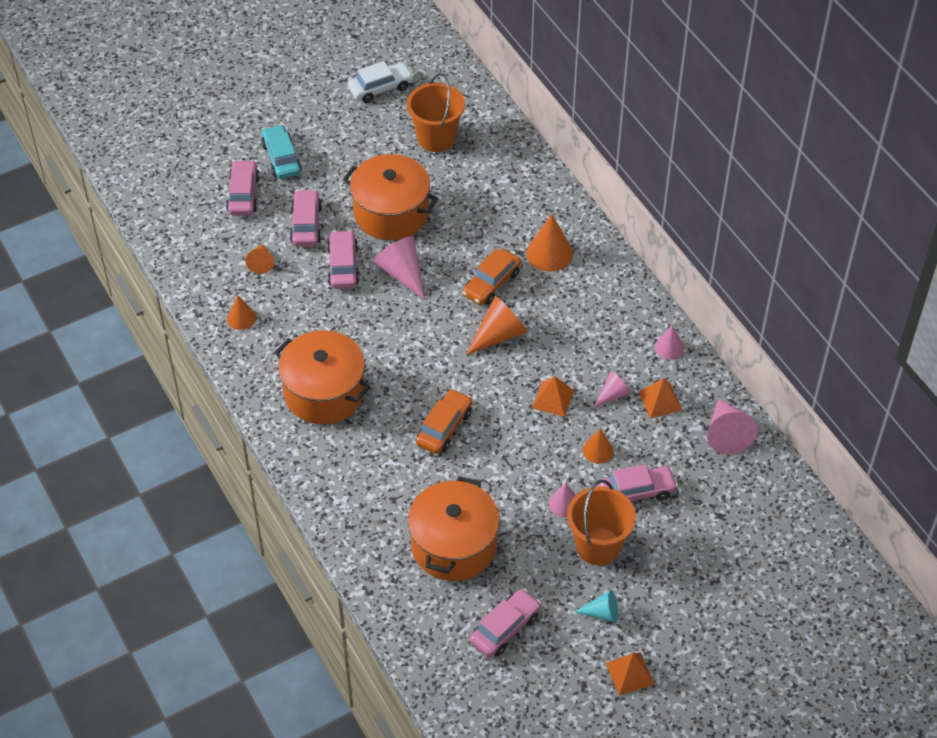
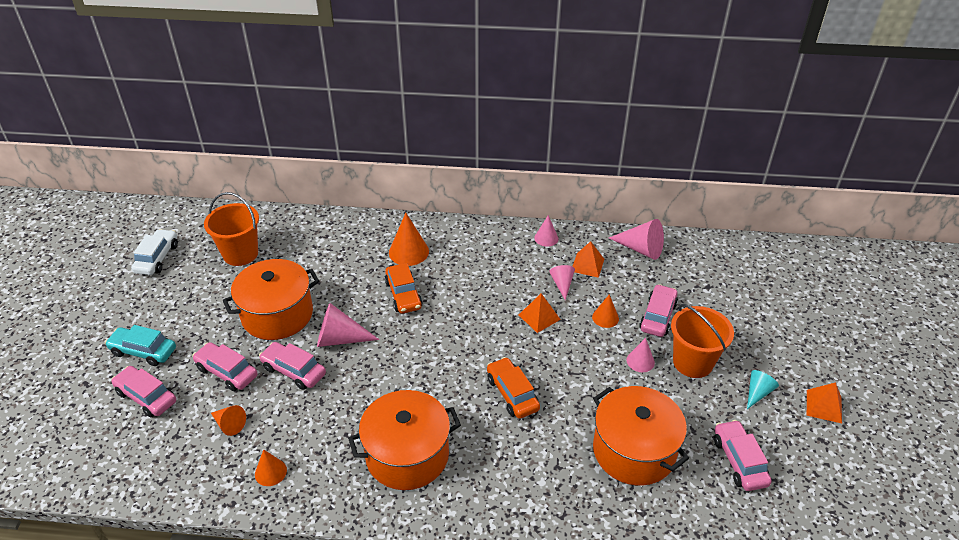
camera: 55 degrees left, 10 degrees down
(499, 334) = (454, 315): orange cone -> none

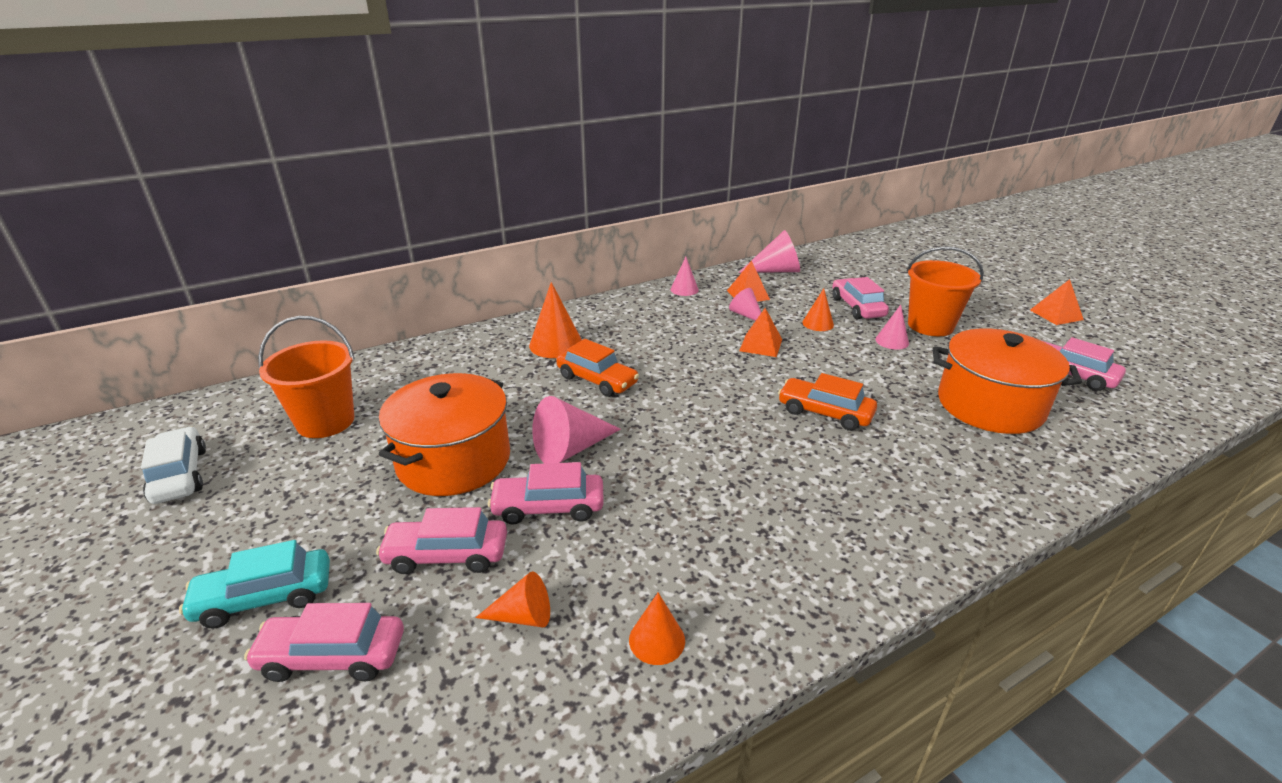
camera: 35 degrees left, 10 degrees down
(407, 455) = (801, 521): orange pot -> none
(757, 393) = (1004, 325): turquoise cone -> none

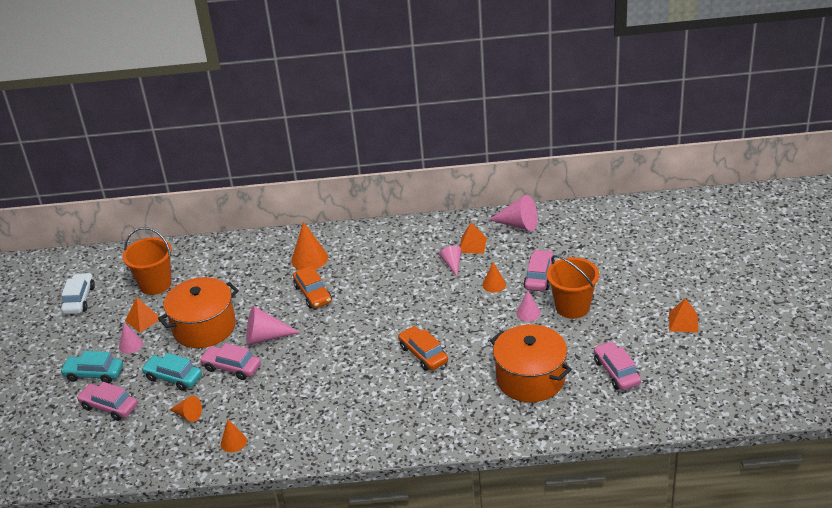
camera: 30 degrees right, 5 degrees up
(447, 555) = (173, 377): pink car -> turquoise car
(684, 289) = (432, 228): pink cone -> pink cone (131, 345)
(761, 345) = (436, 293): orange pyramid -> orange pyramid (143, 319)

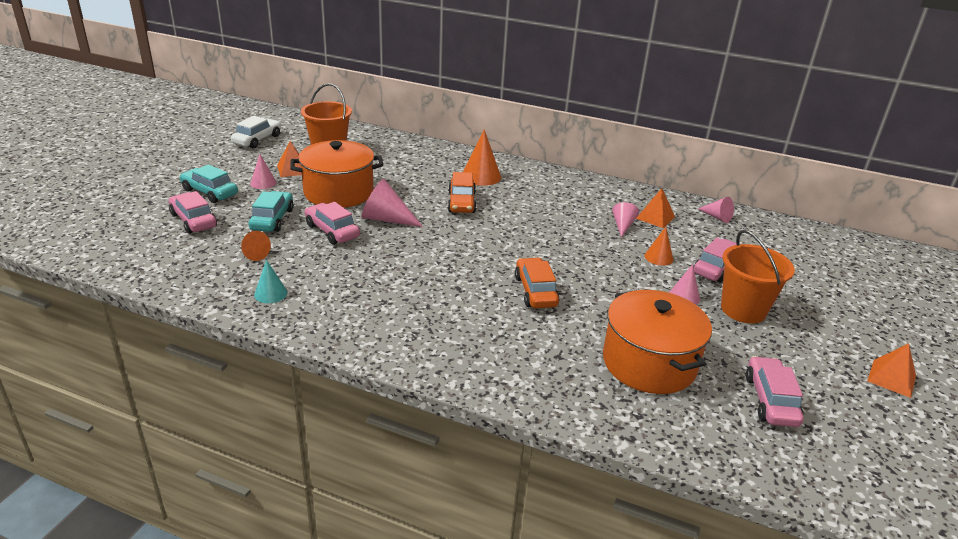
camera: 20 degrees right, 5 degrees down
(173, 377) = (272, 219): turquoise car -> turquoise car turned 45 degrees clockwise
(233, 442) = (270, 293): orange cone -> turquoise cone
(518, 224) = (717, 217): pink cone -> pink cone, size x0.61

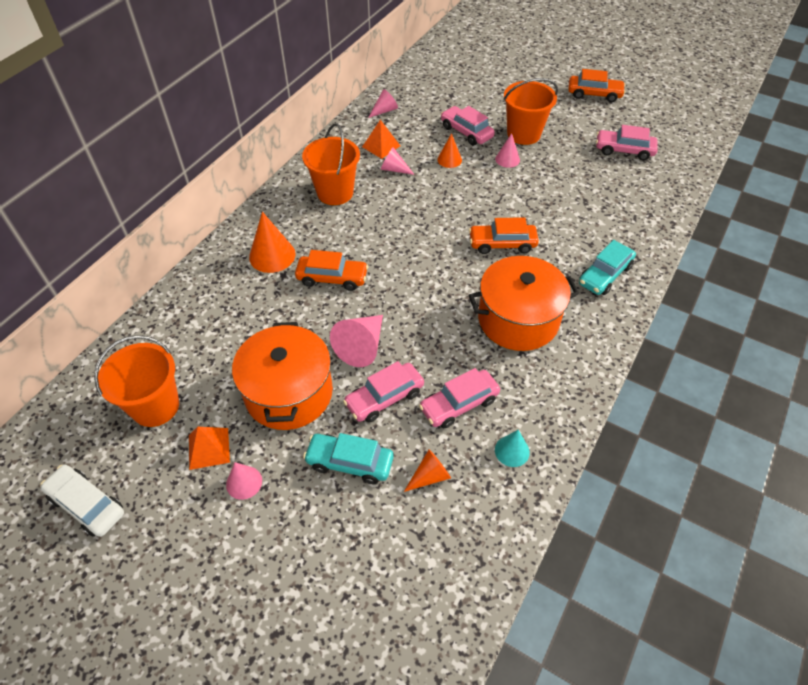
camera: 80 degrees left, 20 degrees up
(193, 220) = (342, 558): pink car -> pink car (459, 404)
(210, 192) = (260, 550): turquoise car -> turquoise car (605, 275)
(571, 198) = (335, 193): none -> orange bucket
(649, 363) = (593, 197): orange pot -> orange pot (518, 319)
(891, 378) = (594, 94): orange pyramid -> orange car

